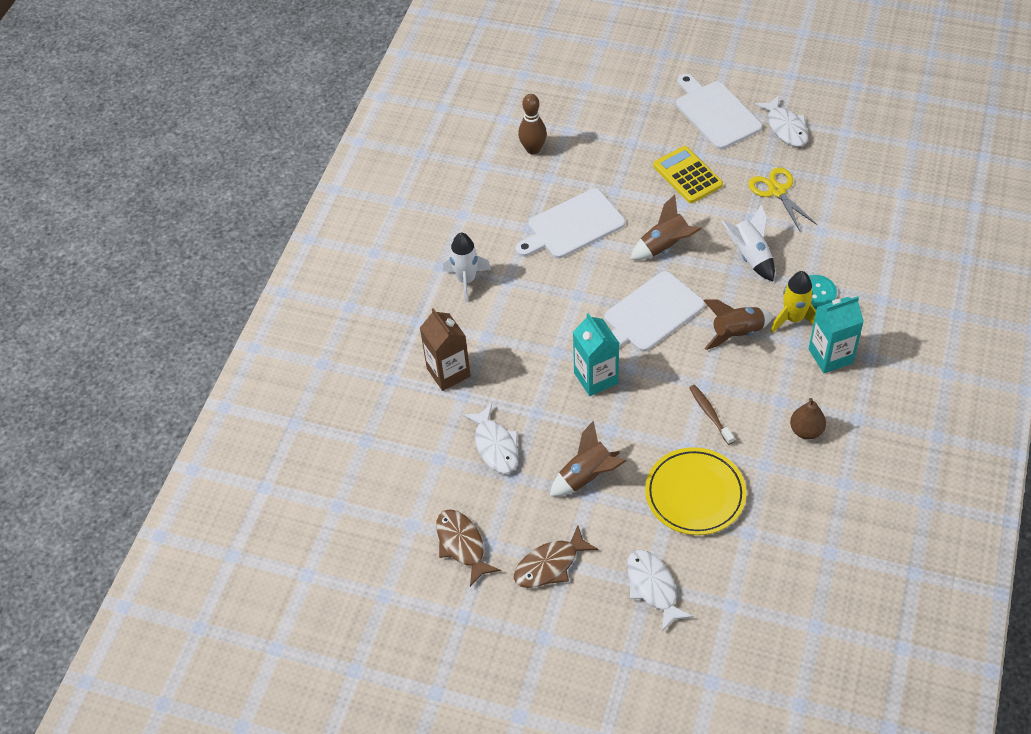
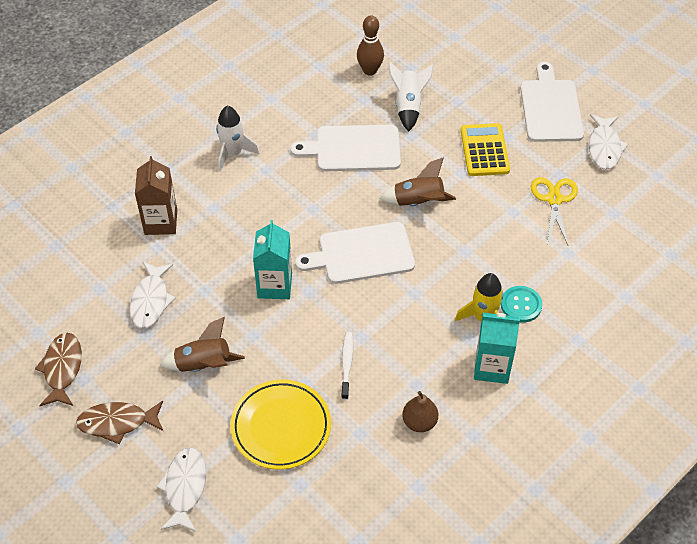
camera: 25 degrees right, 0 degrees up
(710, 414) = (347, 364): brown toothbrush -> white toothbrush
(736, 333) = (423, 306): brown rocket -> none
(750, 256) = (487, 245): white rocket -> white rocket (408, 106)

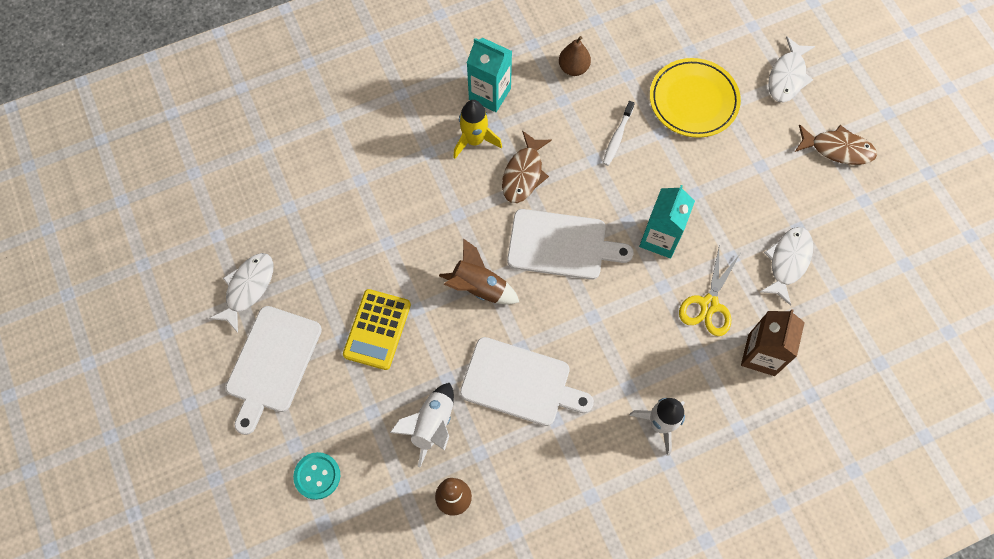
camera: 160 degrees left, 15 degrees up
(62, 369) = (883, 217): brown fish -> brown fish (524, 174)
(204, 364) = (748, 178): brown rocket -> none
(521, 305) = (434, 142): turquoise button -> turquoise button (317, 476)
(554, 199) = (338, 243): yellow scissors -> yellow scissors (708, 305)

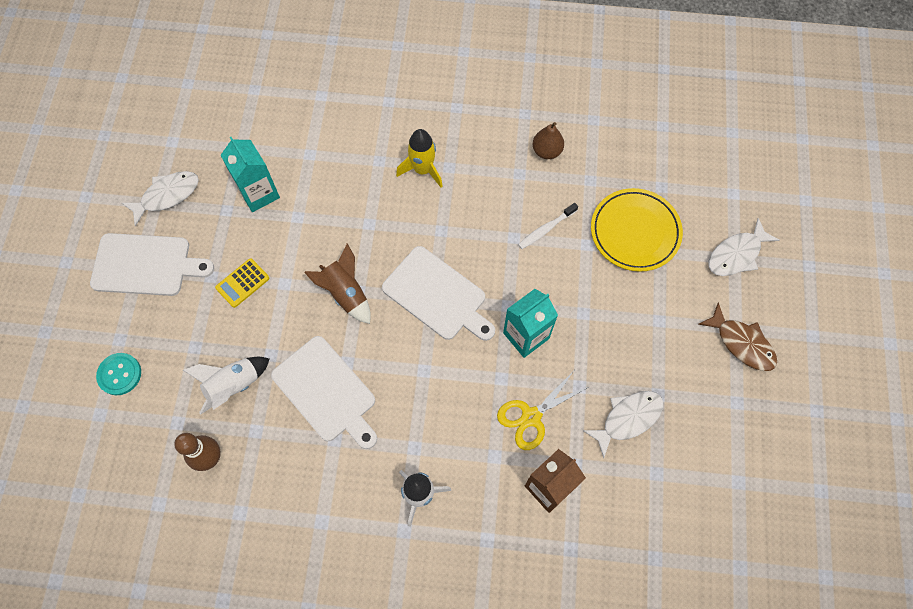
camera: 30 degrees right, 0 degrees up
(272, 363) = (146, 265): white cutting board -> white cutting board turned 135 degrees counterclockwise
(377, 329) = (242, 283): yellow calculator -> yellow calculator, size x0.66
(489, 94) = (461, 137): turquoise carton -> turquoise carton (259, 193)
(524, 174) = (445, 219): brown fish -> none

